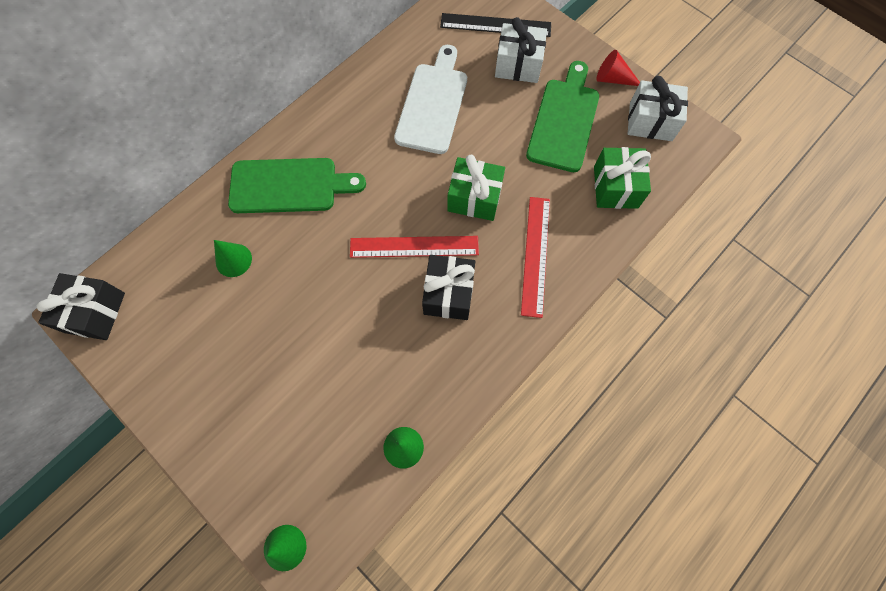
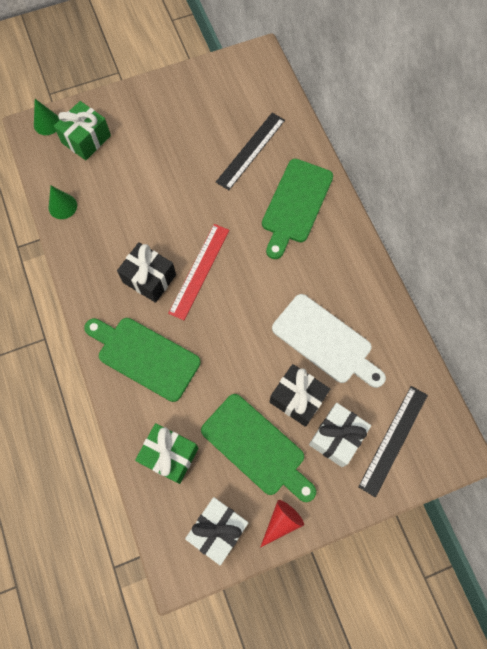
camera: 115 degrees right, 0 degrees up
(95, 312) = (253, 65): black gift -> black gift (297, 398)
(233, 260) = (251, 151): green cone -> black ruler
(474, 198) = (218, 333): green gift -> green gift (86, 139)
(536, 255) = (145, 356): red ruler -> green cutting board

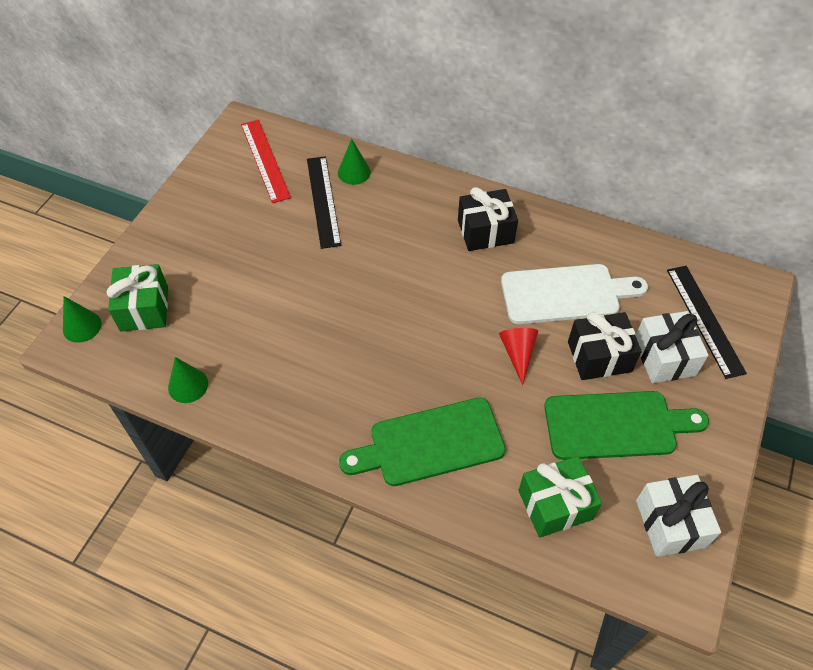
camera: 45 degrees left, 15 degrees down
(149, 278) = (354, 375): black gift -> black gift (485, 231)
(199, 271) = (393, 330): red ruler -> red ruler (265, 160)
(281, 522) = (708, 464): red cone -> red cone (518, 354)
(290, 145) = (354, 172): none -> green cone
(295, 204) = (413, 212): green cutting board -> none

